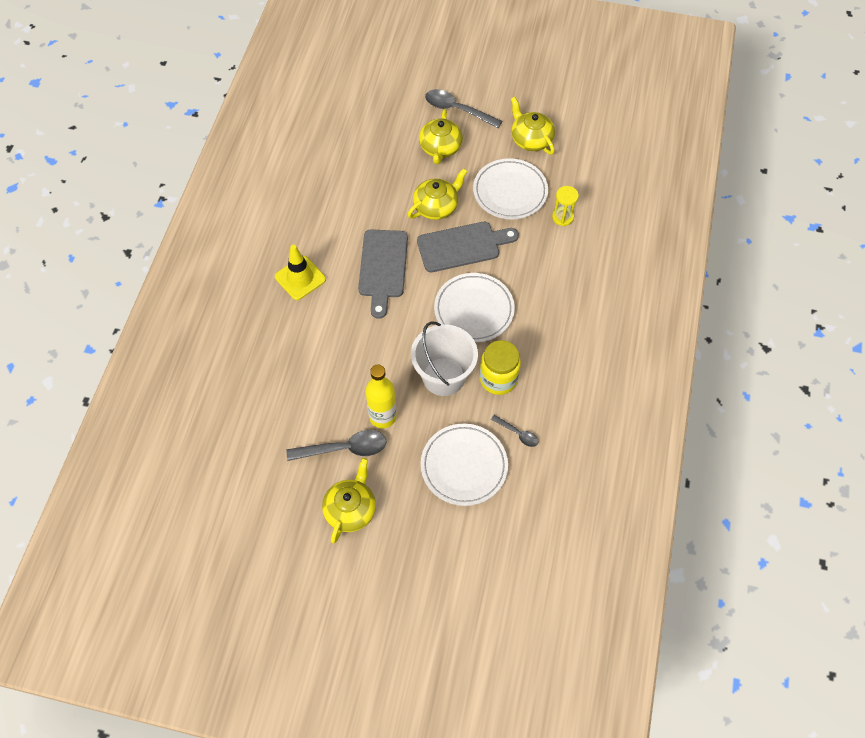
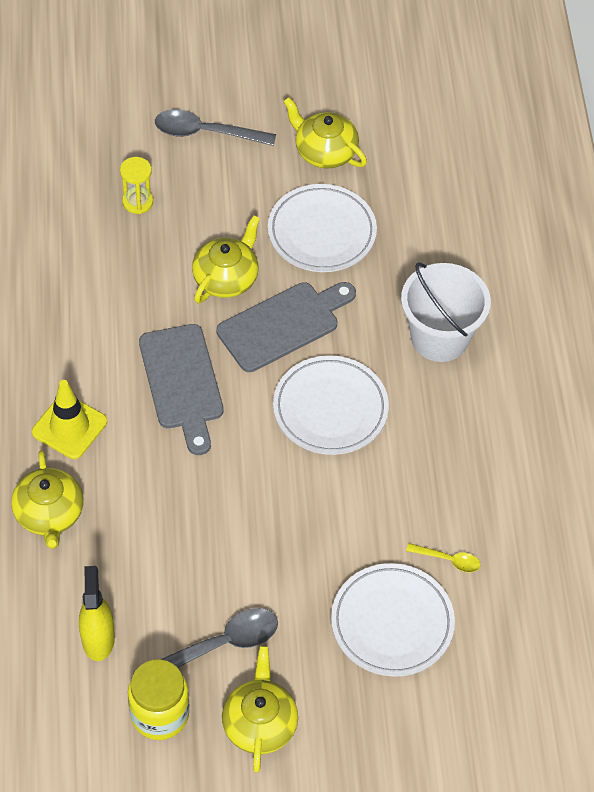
camera: 20 degrees left, 5 degrees down
(267, 422) = (98, 639): none -> yellow spray bottle
(382, 416) = (257, 587): yellow bottle -> none
(440, 148) = (202, 193): yellow teapot -> yellow teapot (49, 514)
(443, 376) = (321, 510): white bucket -> white bucket (439, 337)
(498, 379) = (396, 494): yellow jar -> yellow jar (159, 714)
(517, 433) = (448, 560): grey spoon -> yellow spoon
(562, 217) = (406, 250): yellow hourglass -> yellow hourglass (137, 202)

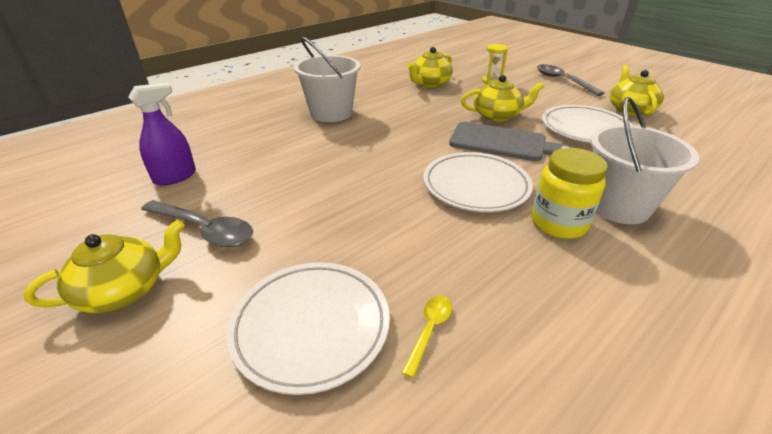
camera: 55 degrees right, 20 degrees down
(49, 514) = (263, 128): yellow teapot -> yellow teapot (430, 83)
(69, 427) = (331, 113): yellow traffic cone -> white bucket
(98, 639) = (175, 177): yellow spray bottle -> purple spray bottle
(159, 714) = (112, 229): yellow jar -> yellow jar (558, 223)
(182, 383) = (408, 130): grey cutting board -> none
(448, 560) = (429, 330): yellow spoon -> yellow spoon turned 135 degrees counterclockwise

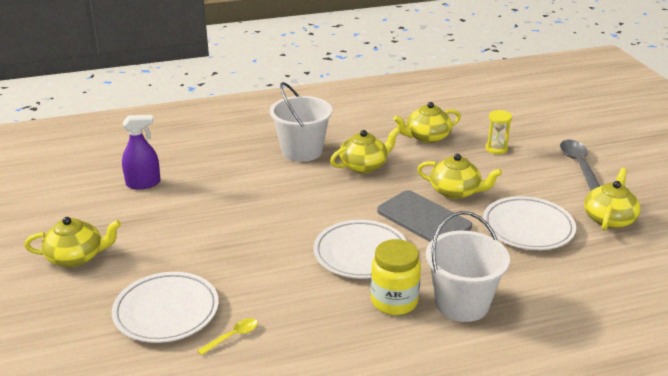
camera: 25 degrees right, 5 degrees down
(204, 230) = (141, 231): grey spoon -> none
(400, 113) = (364, 165): none -> yellow teapot

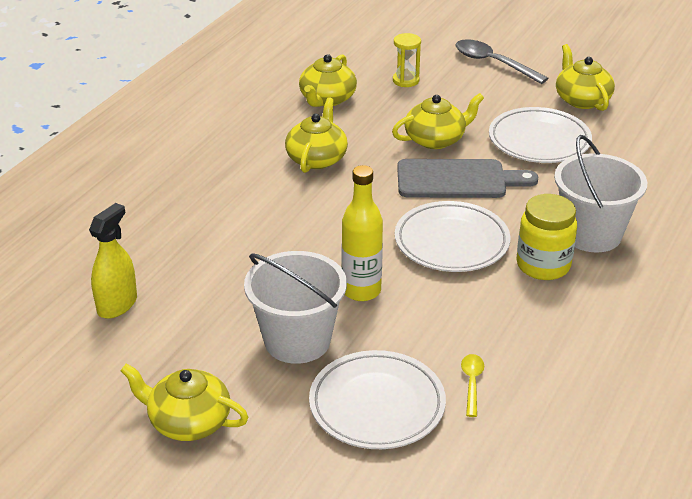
camera: 45 degrees left, 5 degrees up
(76, 257) = (188, 421): yellow teapot -> yellow teapot turned 105 degrees counterclockwise
(143, 183) = (117, 305): purple spray bottle -> yellow spray bottle
(263, 248) = (361, 291): none -> yellow bottle
(302, 151) = (230, 176): white bucket -> white bucket (297, 341)

